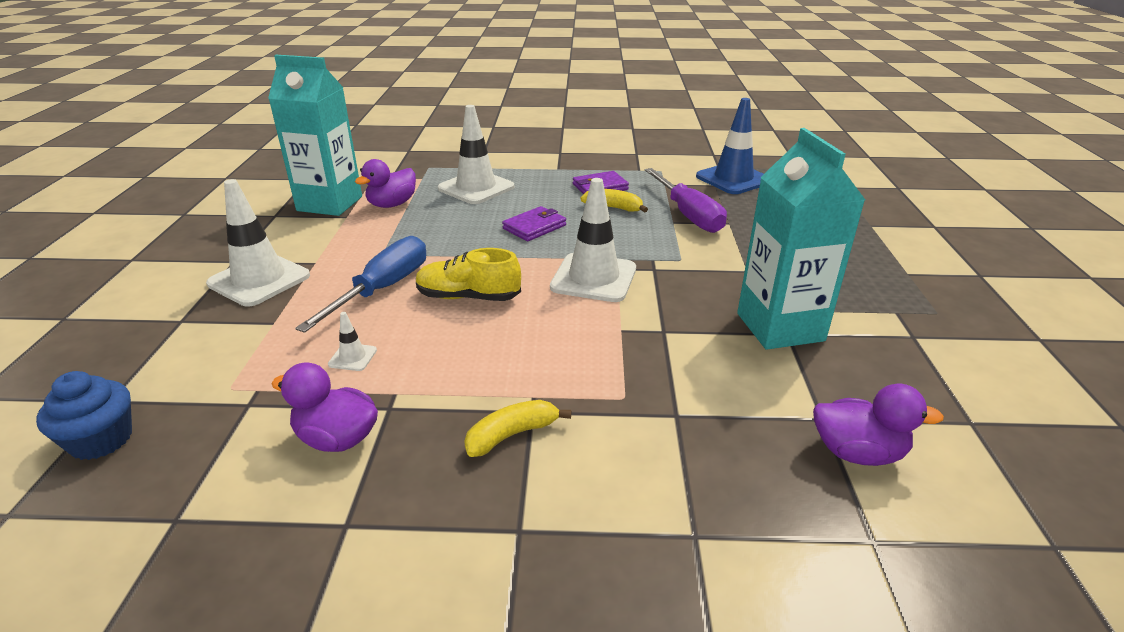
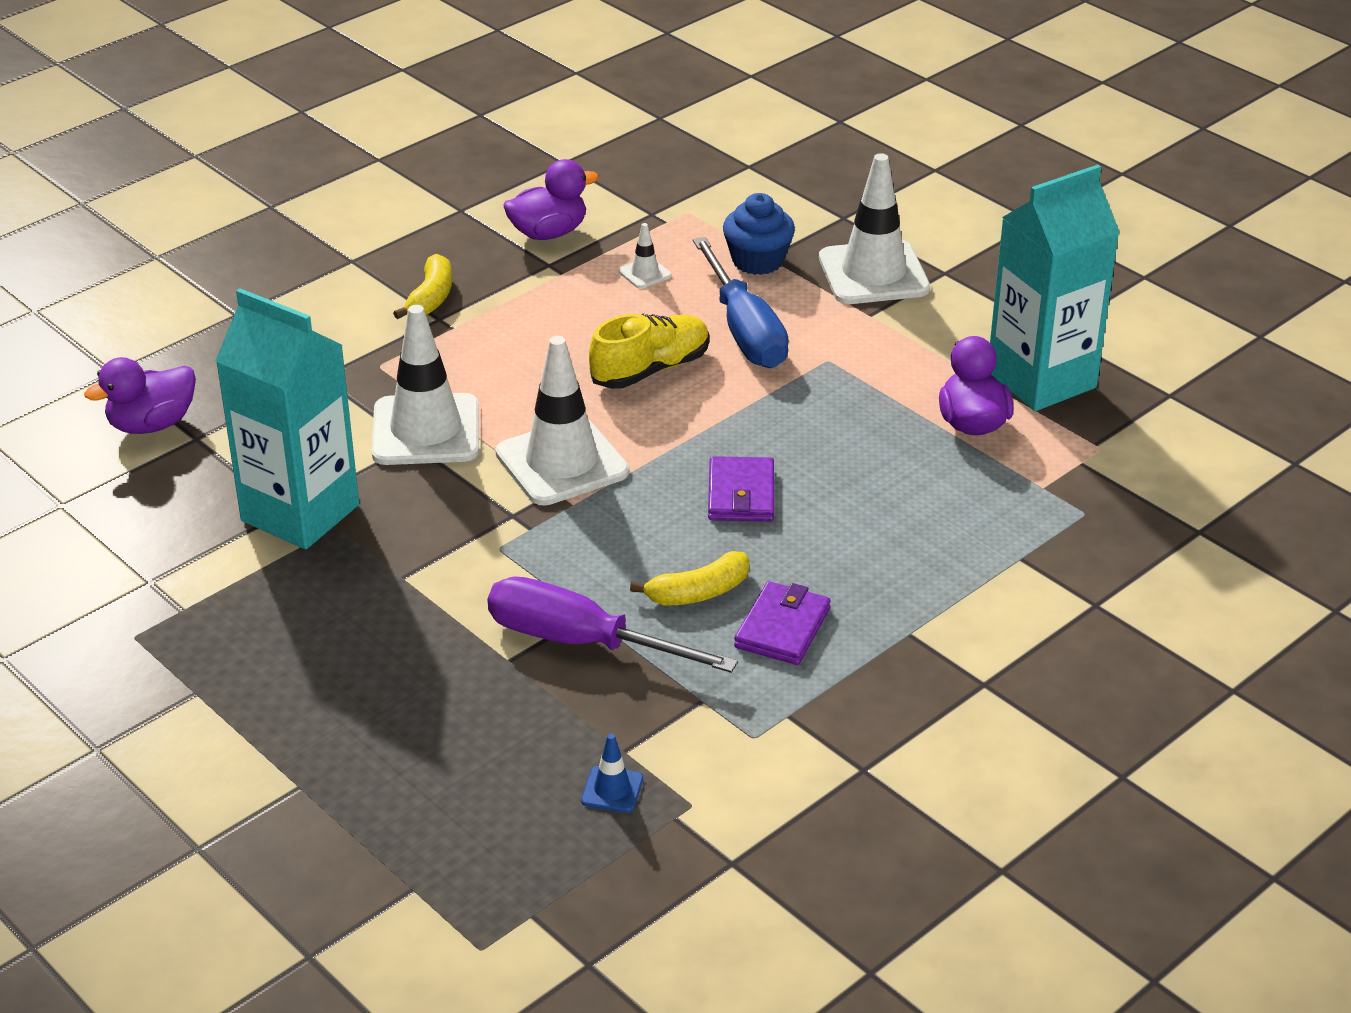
camera: 135 degrees right, 5 degrees up
(101, 440) = (697, 155): blue cupcake -> blue cupcake (757, 261)
(476, 188) = (938, 515): white traffic cone -> white traffic cone (426, 430)
(733, 179) = (612, 790): blue traffic cone -> blue traffic cone, size x0.43

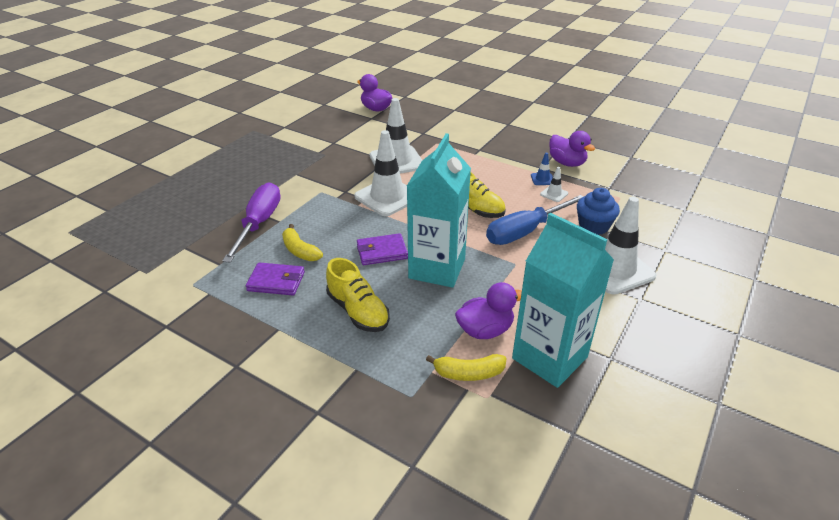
camera: 75 degrees right, 0 degrees up
(300, 513) = (332, 145): turquoise carton -> turquoise carton (437, 269)
(431, 298) = (493, 145): yellow banana -> yellow banana (468, 373)
(612, 790) = (159, 248): blue traffic cone -> blue traffic cone (542, 179)
(892, 541) = (358, 311): none -> yellow shoe

